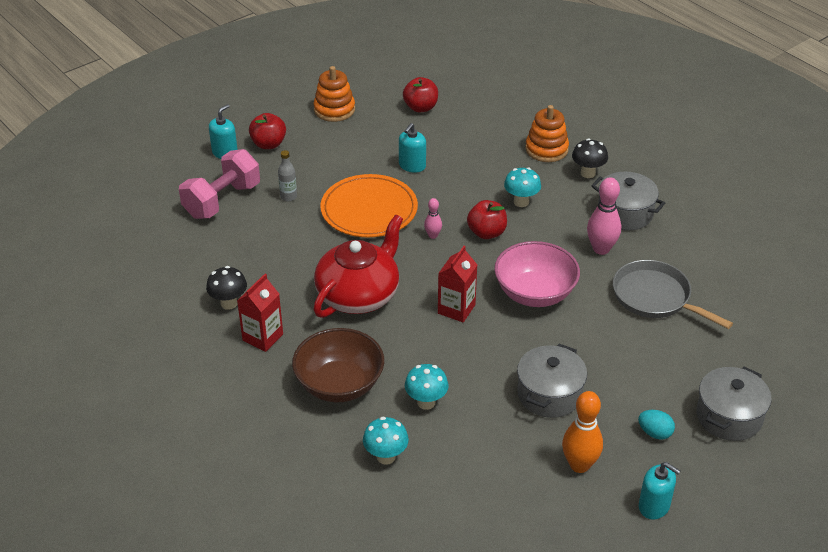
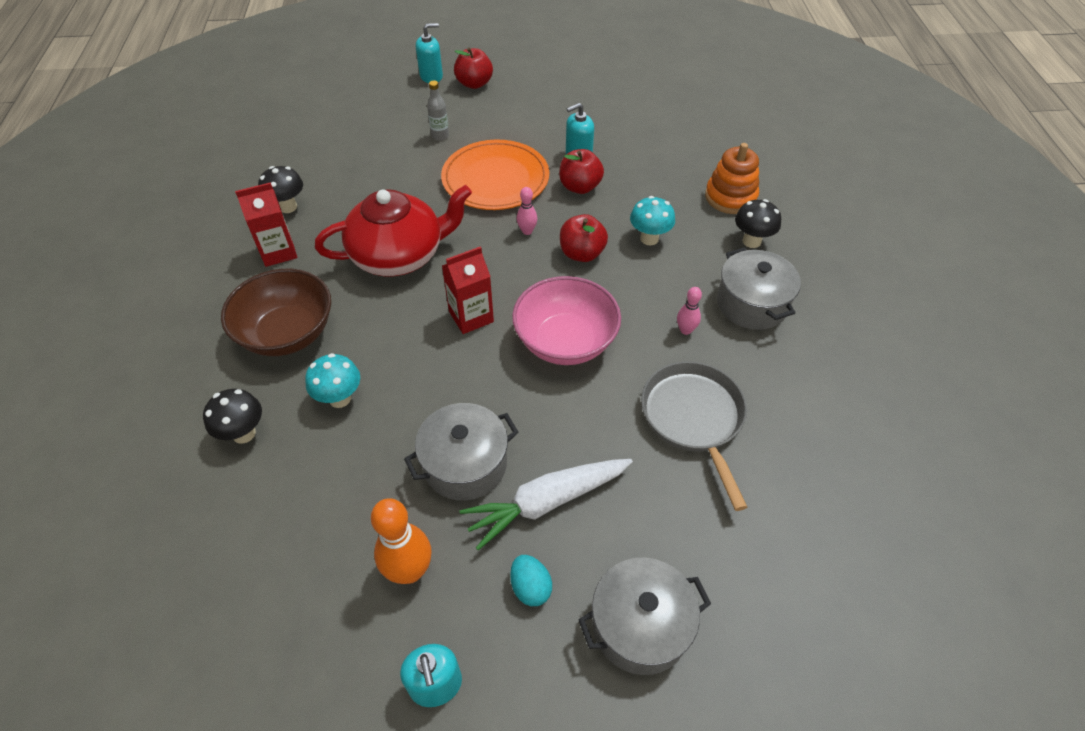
camera: 35 degrees right, 10 degrees up
(222, 201) = (384, 115): pink dumbbell -> none
(334, 110) = (562, 77): orange stacking toy -> none
(386, 457) = (244, 433): turquoise mushroom -> black mushroom
(420, 107) = (643, 105): red apple -> red apple (580, 187)
(601, 249) = (685, 330): pink bowling pin -> pink bowling pin, size x0.54
(618, 387) = (546, 503): none -> white carrot

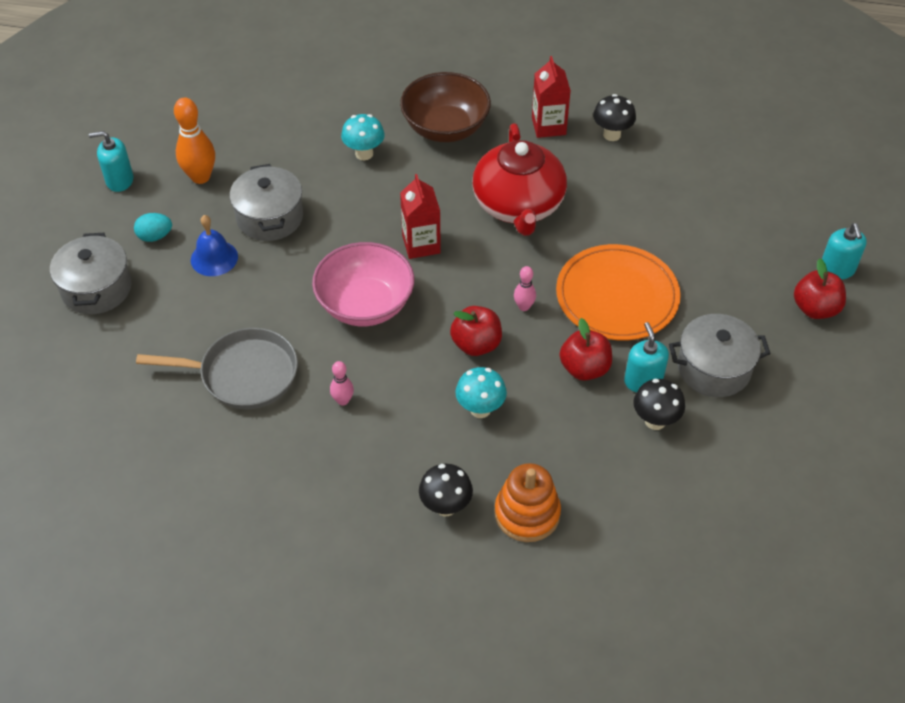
camera: 105 degrees right, 0 degrees up
(244, 433) = (353, 102): black mushroom -> black mushroom (655, 421)
(440, 136) = (707, 261): grey bottle -> none
(546, 503) = (214, 258): white carrot -> blue bell
(752, 304) = (355, 470): grey pot -> grey pot (713, 368)

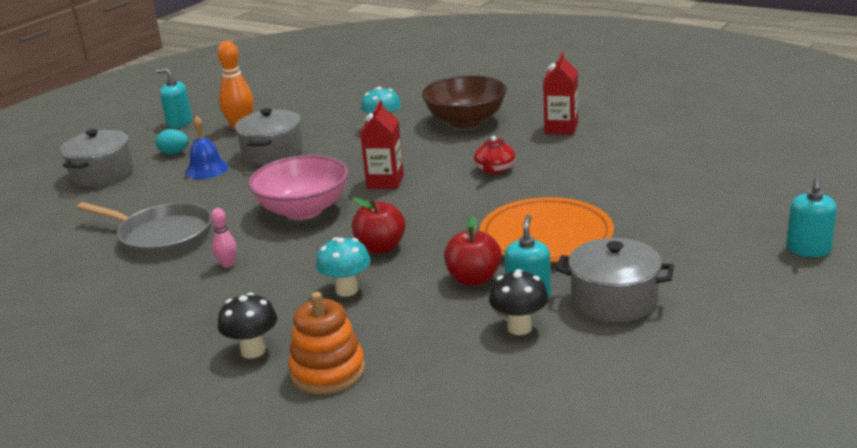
camera: 25 degrees right, 25 degrees down
(518, 205) = (494, 169): red teapot -> red teapot, size x0.45
(524, 307) = (447, 230): pink bowling pin -> none
(612, 135) = (619, 138): black mushroom -> none
(815, 309) = (764, 274): red apple -> none

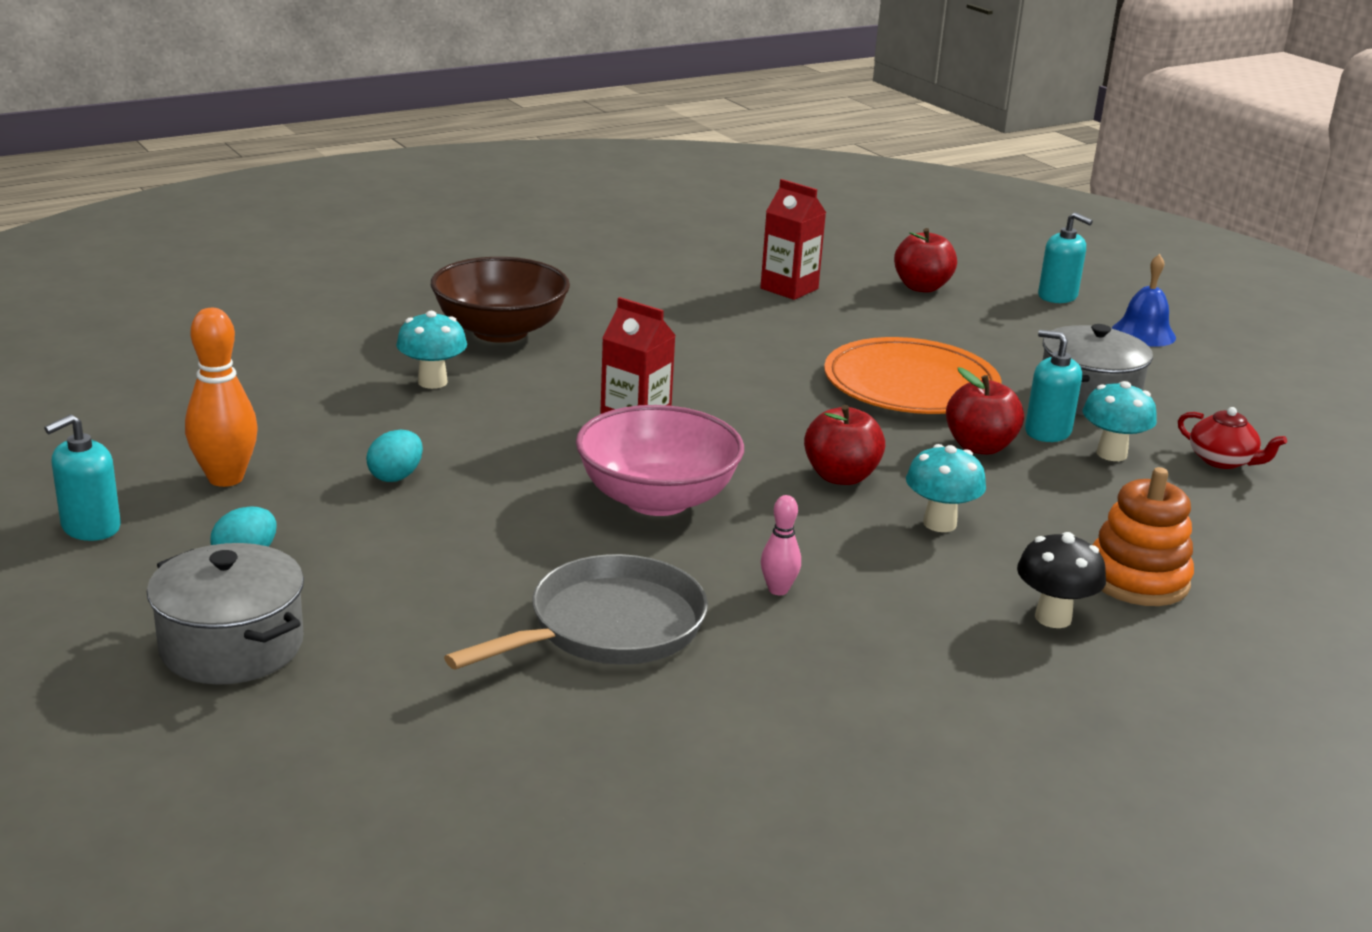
camera: 70 degrees left, 0 degrees up
(206, 169) = (376, 542): blue bell -> blue bell (1143, 333)
(272, 153) = (396, 476): grey pot -> turquoise egg
(494, 169) = (690, 359): red teapot -> red teapot (1222, 461)
(519, 328) = (1111, 454): black mushroom -> turquoise mushroom
(561, 128) = (617, 294): red carton -> red carton (789, 289)
(732, 200) = (921, 287): none -> red apple

